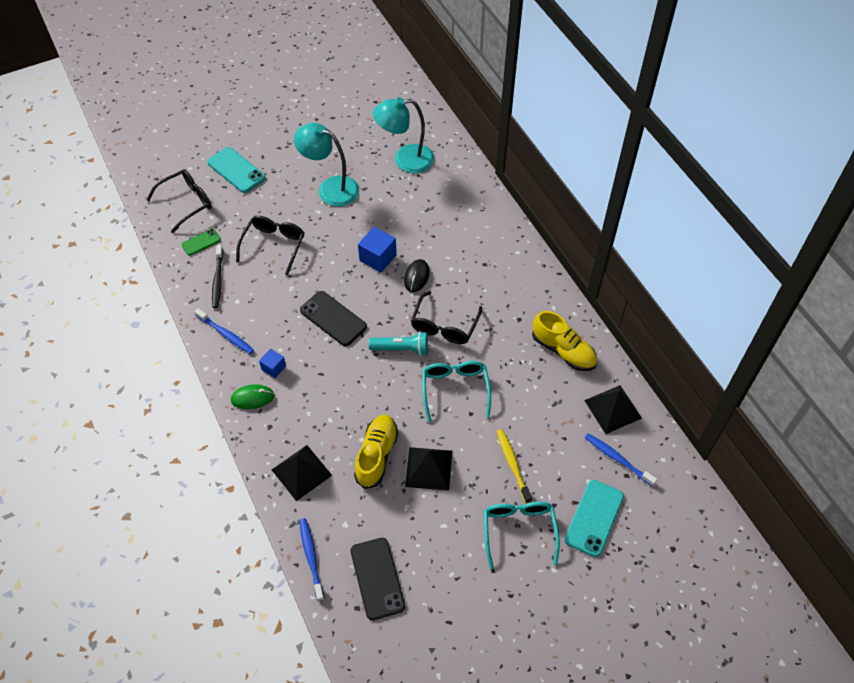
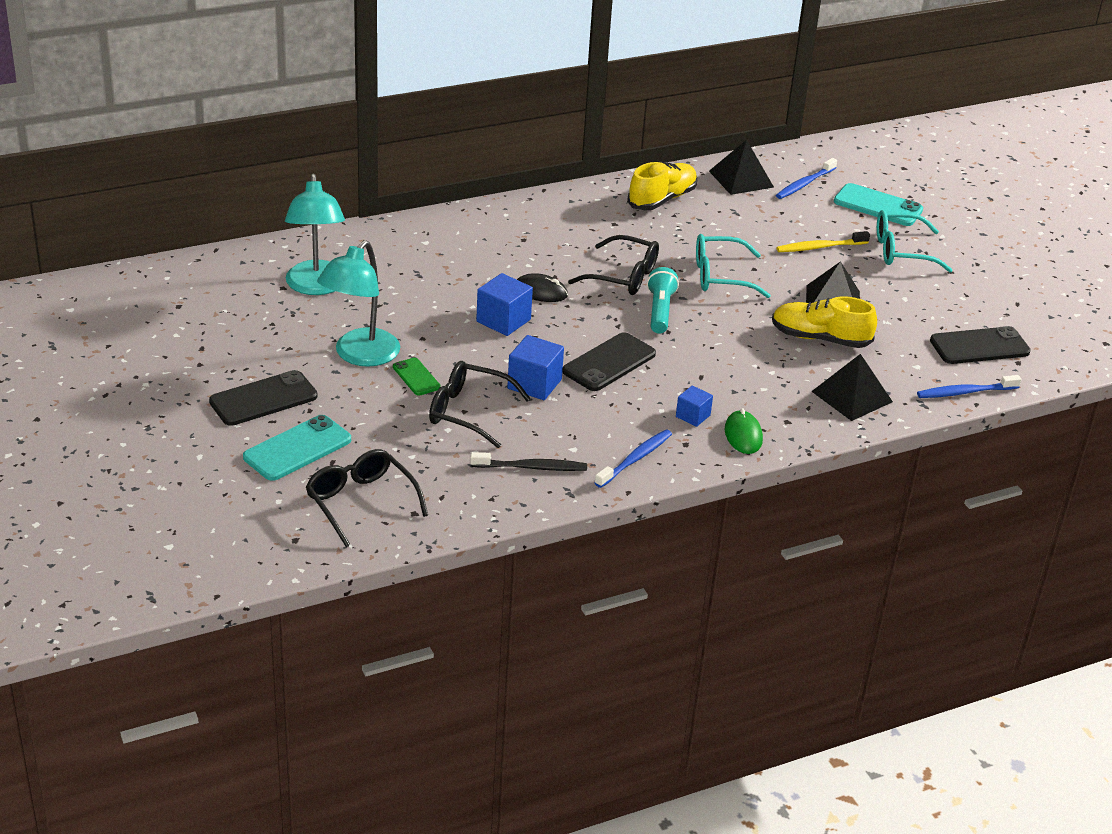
camera: 90 degrees left, 20 degrees down
(201, 242) = (452, 485): green phone -> green phone (416, 377)
(283, 150) = (263, 399): none -> black phone
(306, 278) = (534, 384): none -> blue cube

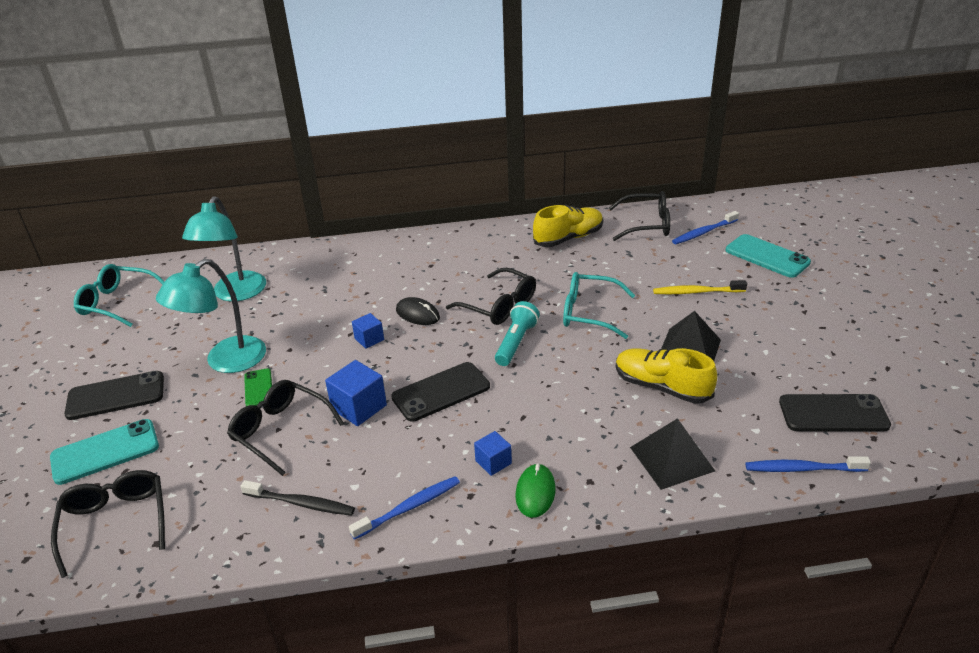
camera: 20 degrees right, 0 degrees up
(503, 320) = (369, 339): blue cube -> blue cube, size x0.61
(741, 179) = (647, 225): black pyramid -> black glasses
(901, 251) = (777, 302): turquoise glasses -> turquoise glasses (117, 302)

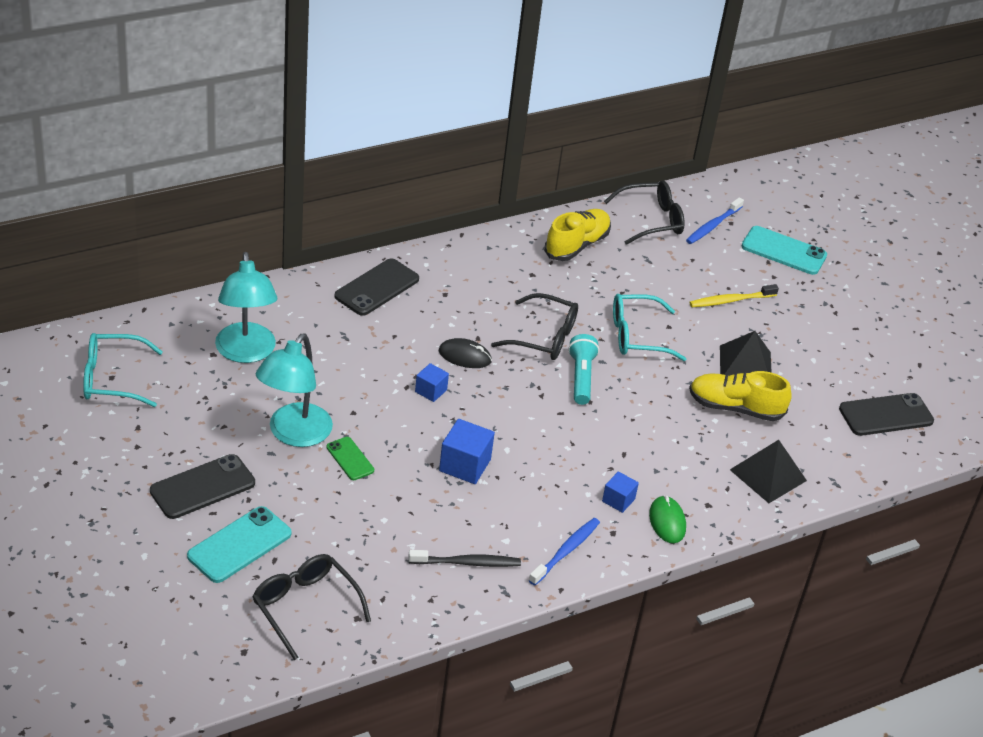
camera: 25 degrees left, 5 degrees up
(280, 431) = (402, 499): black glasses -> none
(441, 392) = (535, 439): black phone -> black phone (377, 288)
(803, 469) = (874, 468): blue toothbrush -> none

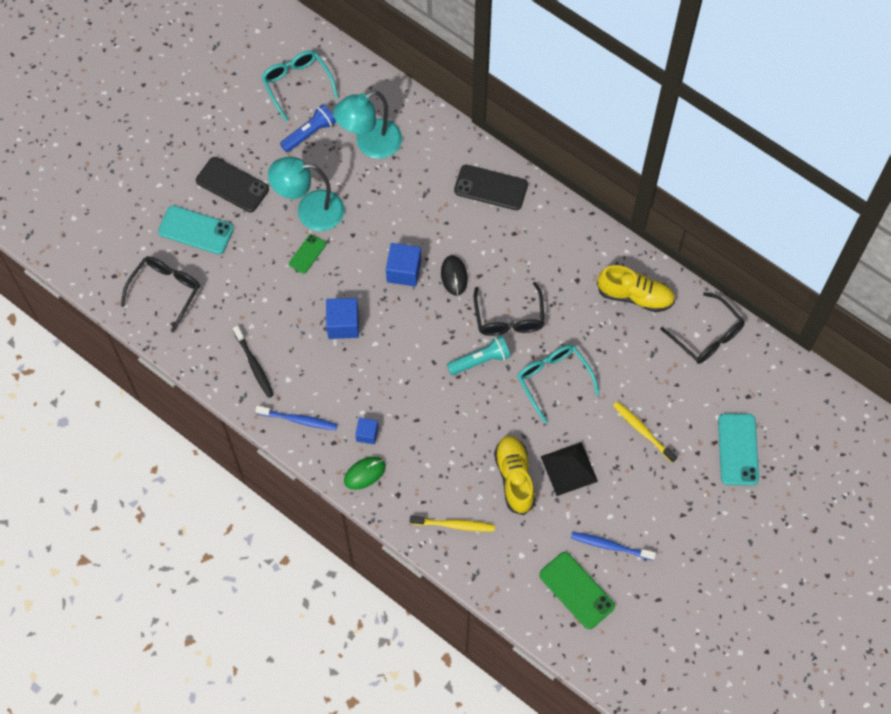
camera: 70 degrees right, 25 degrees up
(189, 394) = (309, 133): none -> blue flashlight
(431, 391) = (404, 271): blue cube -> blue cube, size x1.64
(713, 225) = (733, 384): blue toothbrush -> blue toothbrush (610, 546)
(768, 475) = (454, 525): black pyramid -> yellow toothbrush
(886, 415) = (576, 590): black phone -> green phone

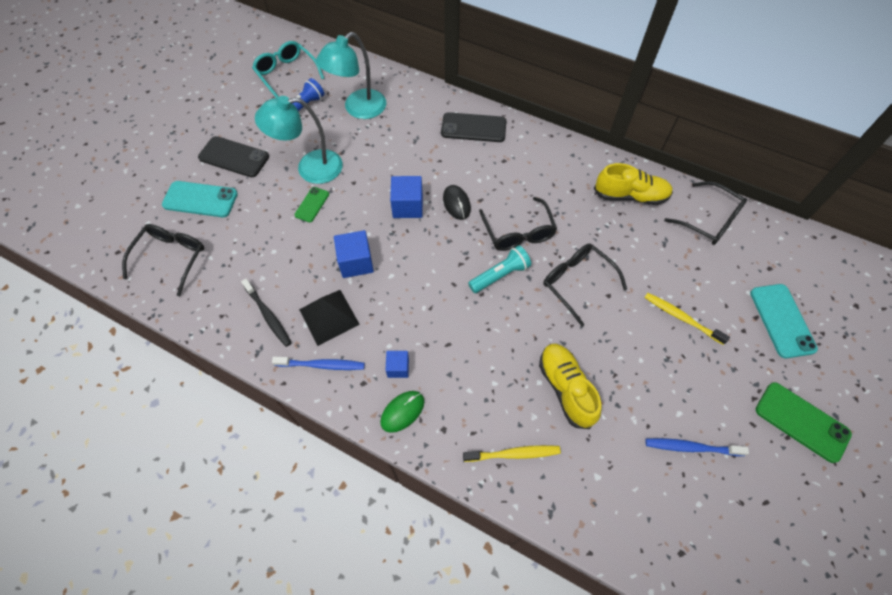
camera: 10 degrees left, 5 degrees down
(553, 380) = (576, 282): turquoise glasses -> black glasses
(569, 468) = (619, 369): black pyramid -> black pyramid (329, 317)
(576, 590) = (672, 508): green phone -> green phone (801, 421)

